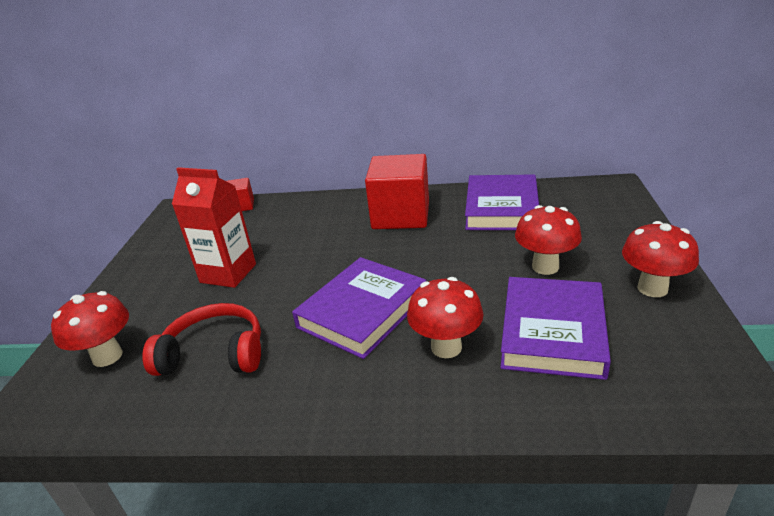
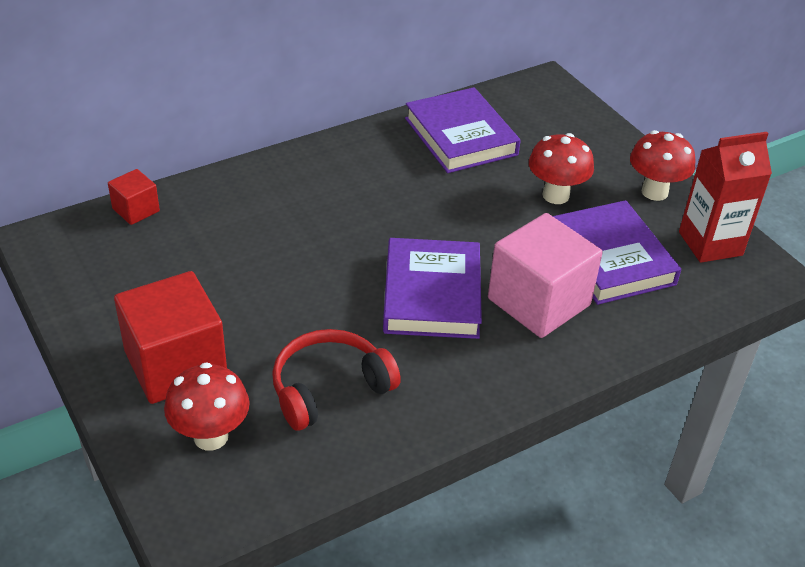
camera: 40 degrees left, 10 degrees up
(228, 273) = (234, 302): red carton -> red carton (710, 243)
(401, 215) = (360, 172): red cube -> red cube (176, 364)
(446, 347) = (538, 302): red mushroom -> pink cube

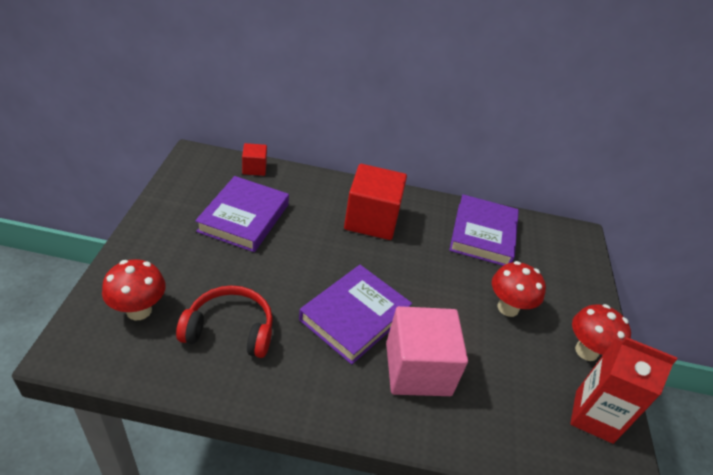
camera: 35 degrees right, 0 degrees up
(176, 364) = (172, 259): red cube -> red cube (371, 220)
(610, 258) = (502, 374): purple book -> purple book (244, 218)

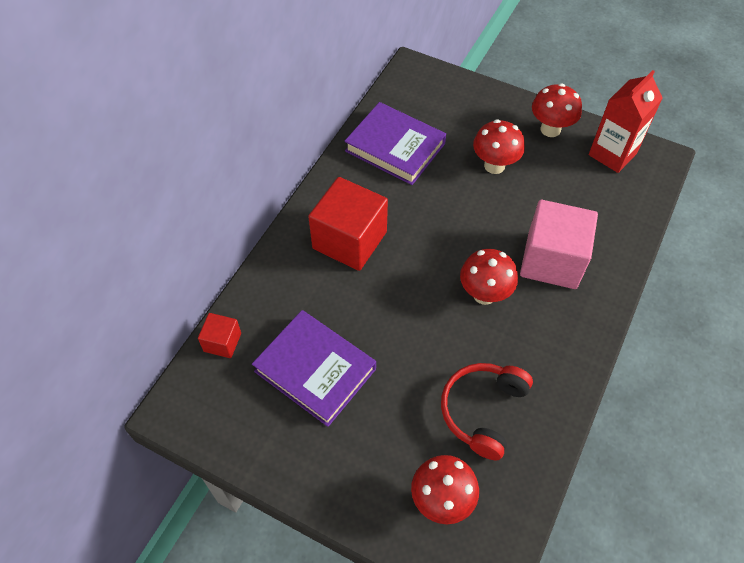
camera: 65 degrees left, 15 degrees up
(354, 316) = (484, 294): purple book -> red mushroom

